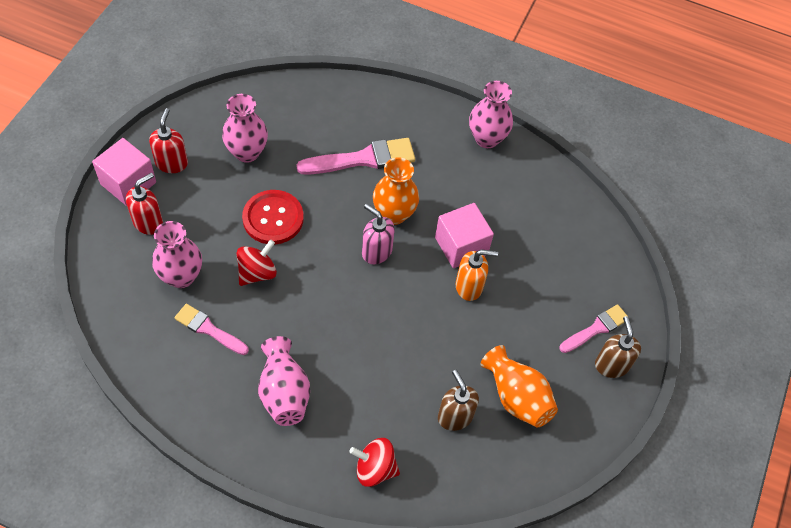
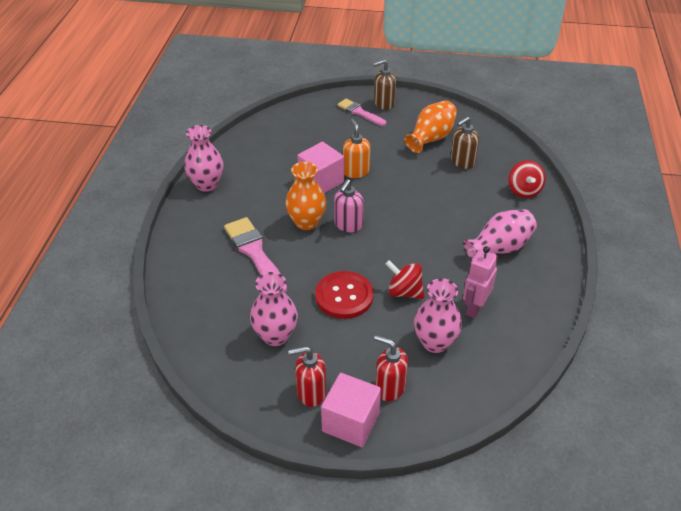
camera: 100 degrees left, 15 degrees down
(208, 329) = (474, 308): pink brush -> pink robot

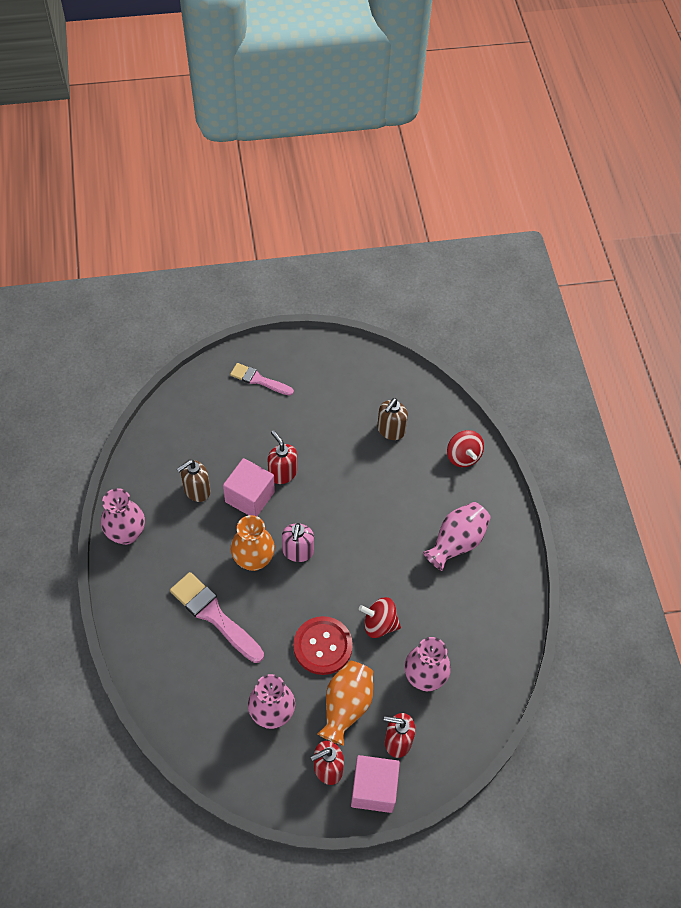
camera: 20 degrees left, 15 degrees up
(356, 171) = (282, 473): orange soap dispenser -> red soap dispenser
(383, 104) = (281, 359): brown soap dispenser -> brown soap dispenser (196, 490)
(431, 138) = (348, 402): orange vase -> orange vase (346, 706)
(474, 308) = (450, 625): pink robot -> none

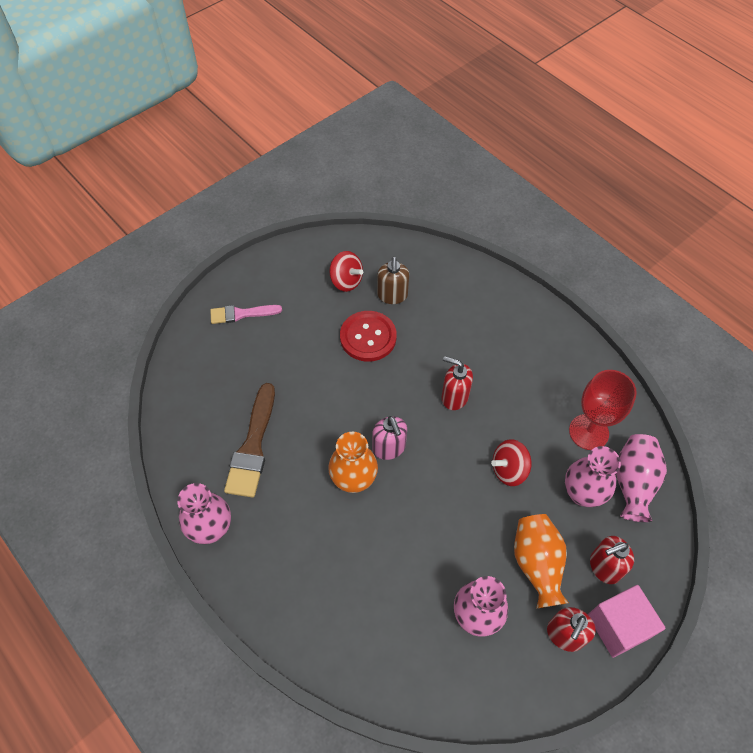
camera: 30 degrees left, 0 degrees up
(196, 490) = (253, 446): brown soap dispenser -> brown brush
(214, 615) = (354, 556): pink brush -> none
(250, 497) = (308, 423): pink cube -> none
(282, 473) = (323, 385): red soap dispenser -> red soap dispenser (454, 397)
(322, 646) = (475, 521): red button -> red button (368, 337)
(456, 542) = (519, 359): pink vase -> pink vase (633, 483)
(463, 456) = (469, 284): red spinning top -> red spinning top (346, 281)
(468, 634) = (588, 432): none -> red goblet

